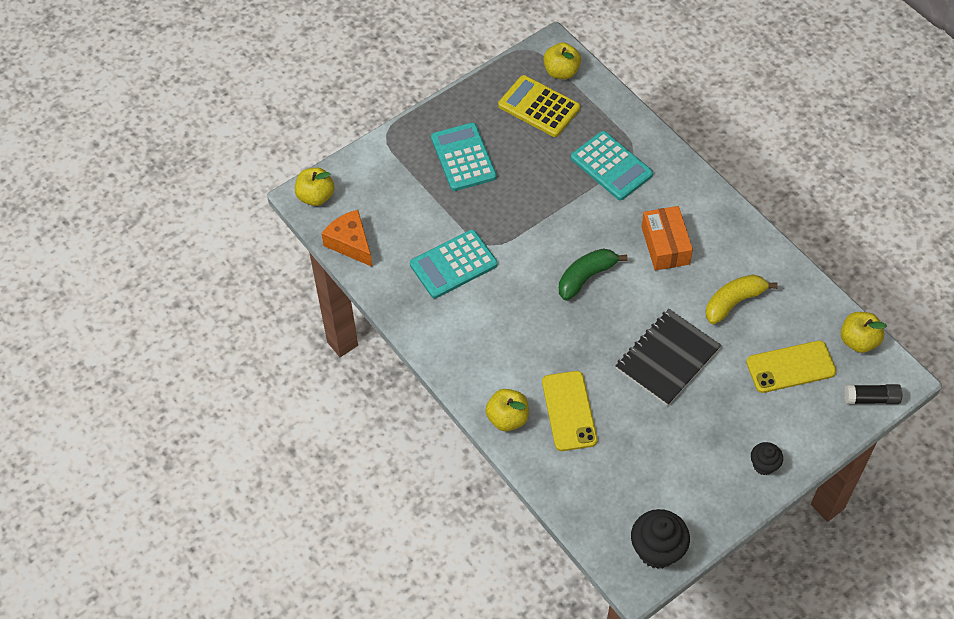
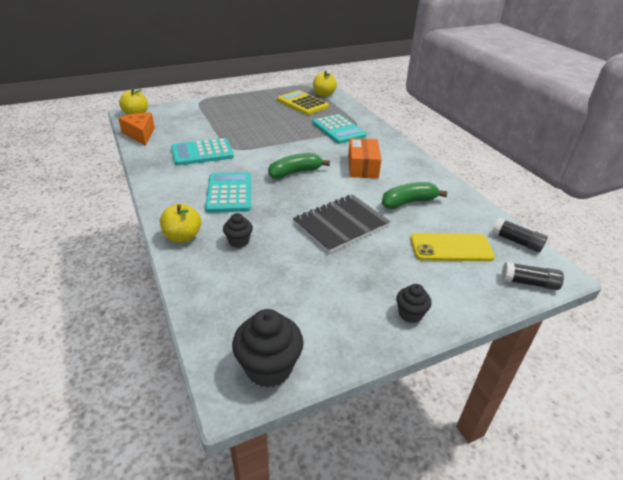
camera: 10 degrees right, 20 degrees down
(463, 157) = (242, 114): turquoise calculator -> turquoise calculator (229, 193)
(569, 411) = (239, 241): yellow phone -> black cupcake
(734, 302) = (408, 202): yellow banana -> green banana
(858, 341) = (516, 242): yellow apple -> black glue stick

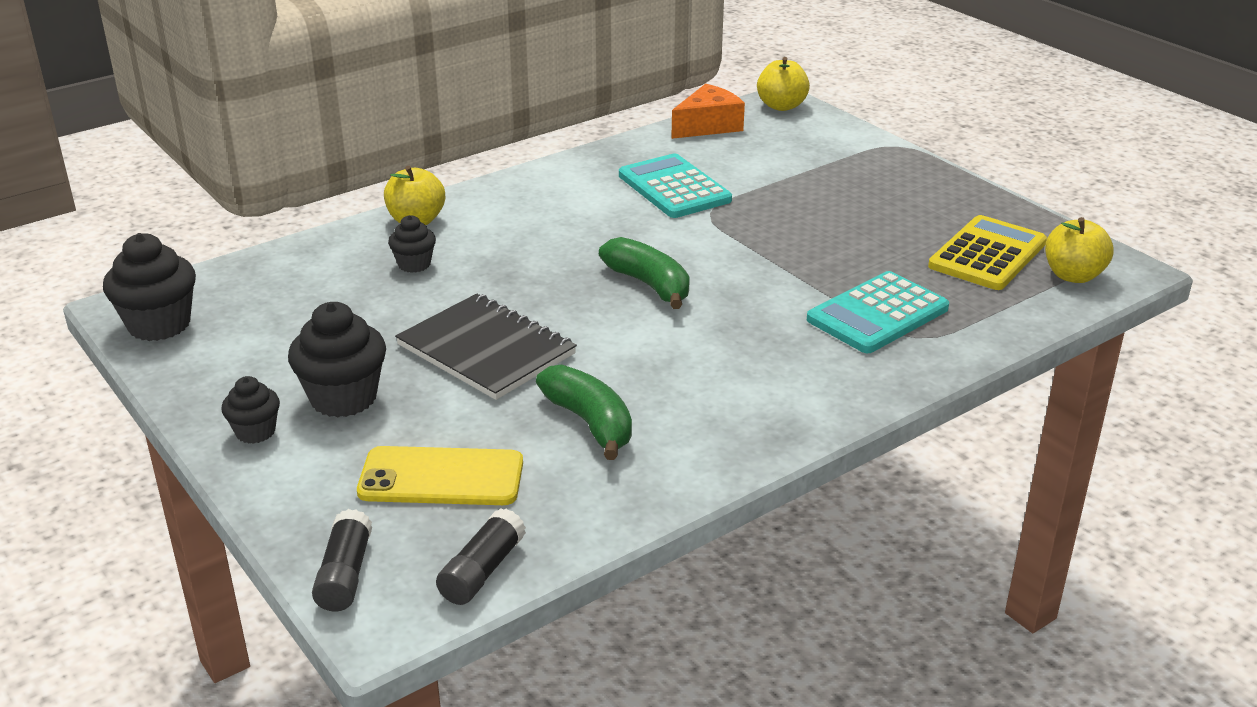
camera: 80 degrees right, 5 degrees down
(229, 193) = (549, 234): turquoise calculator -> none
(362, 167) = (713, 358): orange box -> none
(379, 277) = (343, 398): none -> black cupcake
(451, 248) = (441, 477): yellow phone -> yellow phone turned 75 degrees counterclockwise

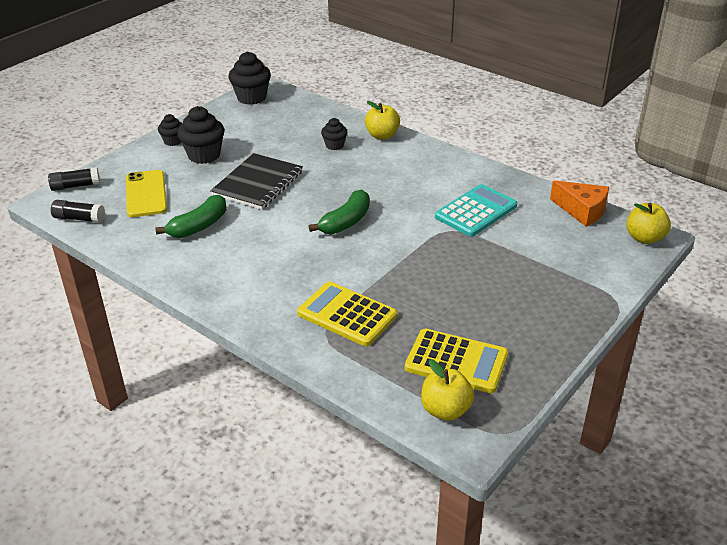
camera: 75 degrees right, 5 degrees up
(878, 314) = (347, 315): turquoise calculator -> yellow calculator

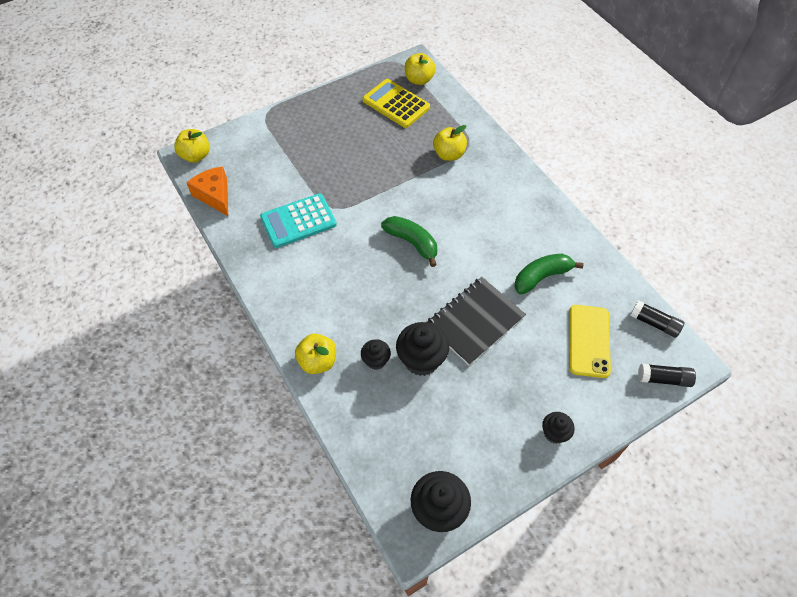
camera: 160 degrees left, 20 degrees up
(204, 155) = (521, 390): black cupcake -> black cupcake (421, 360)
(346, 222) = (412, 243): green banana -> green banana turned 75 degrees clockwise
(347, 315) = (449, 154): yellow calculator -> yellow apple

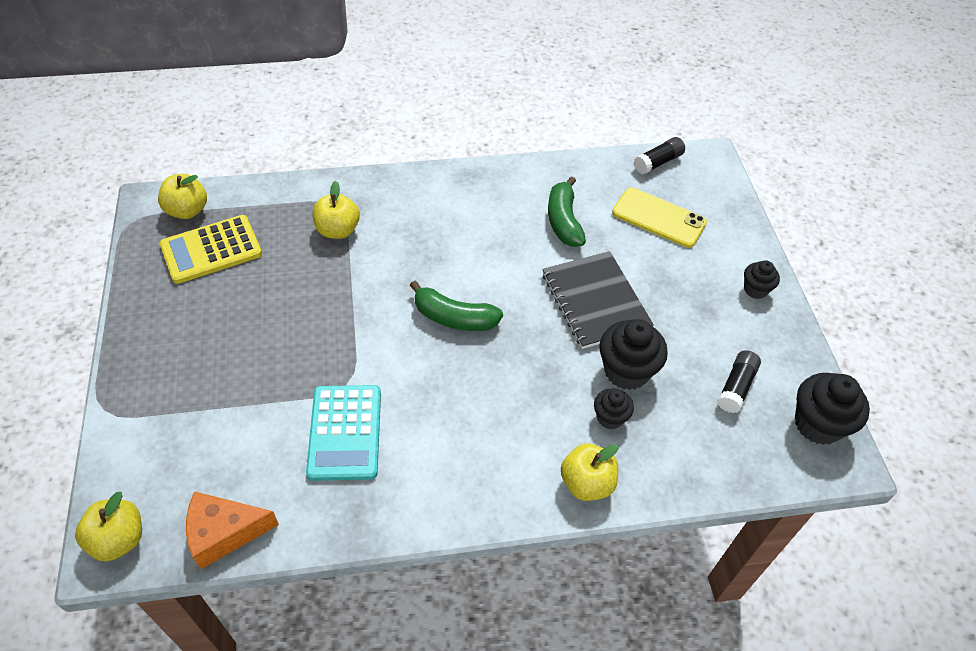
camera: 70 degrees left, 5 degrees down
(412, 243) = (454, 317): green banana -> green banana turned 135 degrees counterclockwise
(663, 379) = (721, 184): black glue stick -> black glue stick (736, 387)

